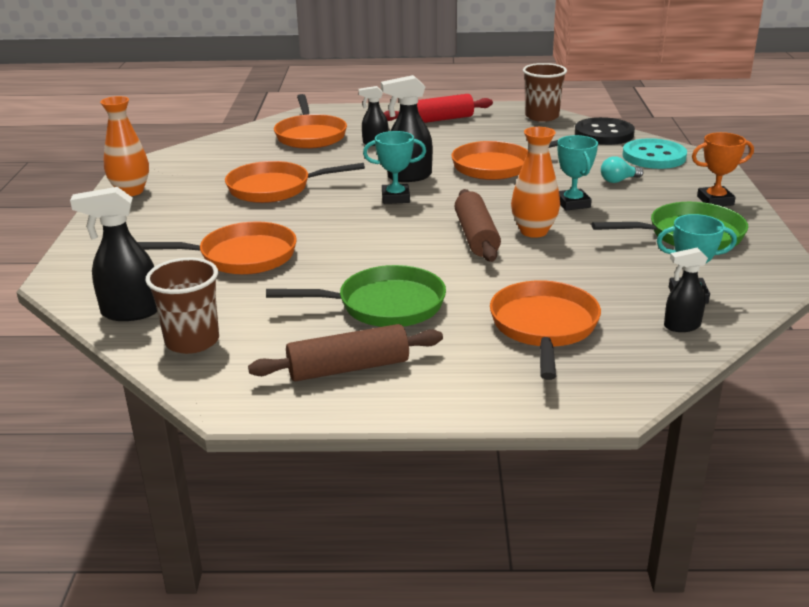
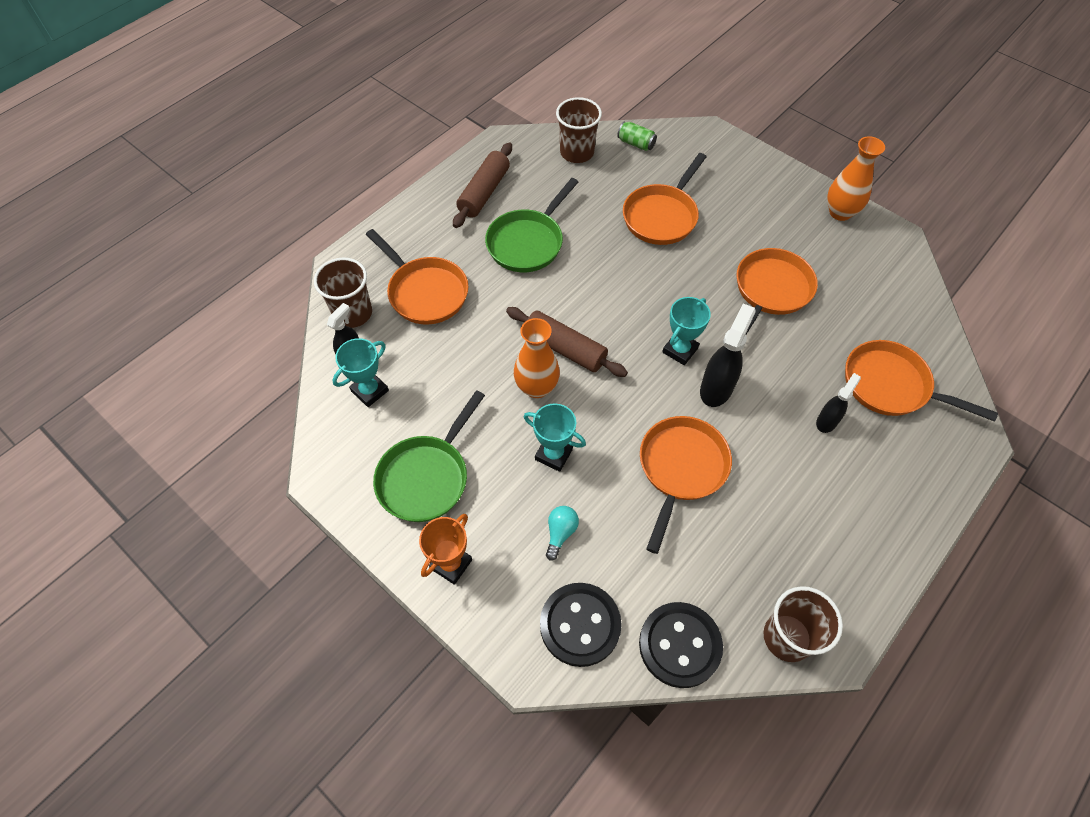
camera: 130 degrees right, 30 degrees up
(130, 312) = (636, 143): black spray bottle -> green can
(437, 120) = (857, 524): red rolling pin -> none
(645, 353) = (353, 313): none -> brown cup
(654, 156) = (580, 625): turquoise button -> black button

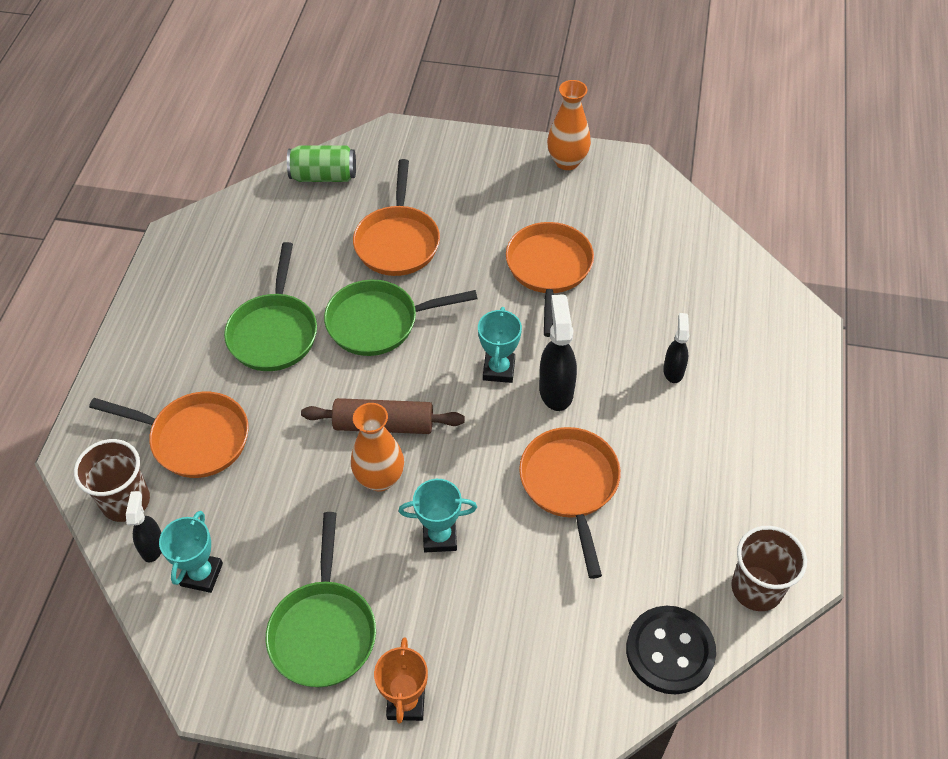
camera: 30 degrees left, 5 degrees down
(484, 192) = (191, 300): brown rolling pin -> none
(560, 533) = (495, 610): turquoise light bulb -> none
(577, 152) = (266, 212): brown cup -> none
(580, 625) = (568, 686): black button -> none
(609, 270) = (378, 322): none -> green pan
(636, 143) = (324, 176): green can -> green can, size x1.54
(891, 386) = (709, 309): orange pan -> none

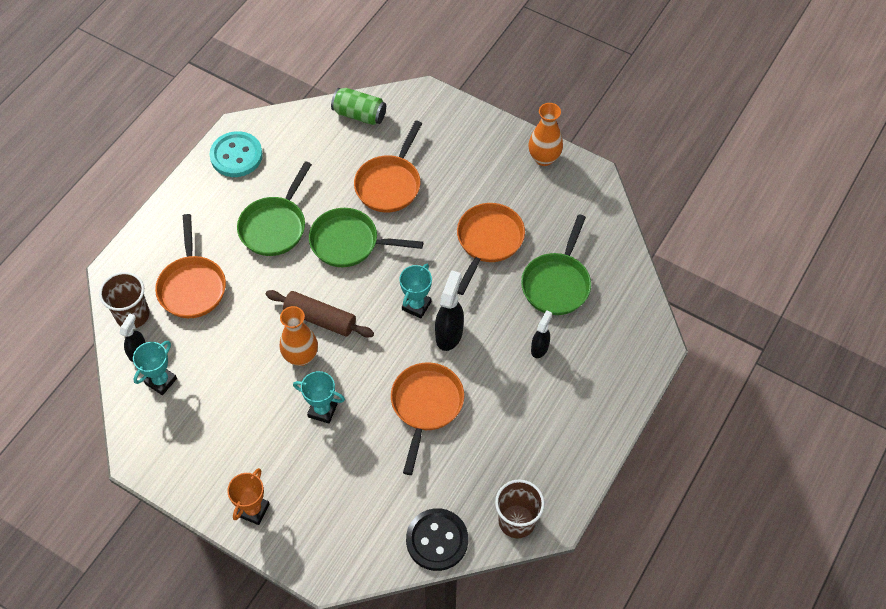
camera: 20 degrees right, 5 degrees up
(187, 265) = (236, 156): none -> turquoise button
(194, 438) = (192, 286): orange pan -> orange pan turned 45 degrees clockwise
(323, 630) = (222, 445): green pan -> green pan (557, 283)

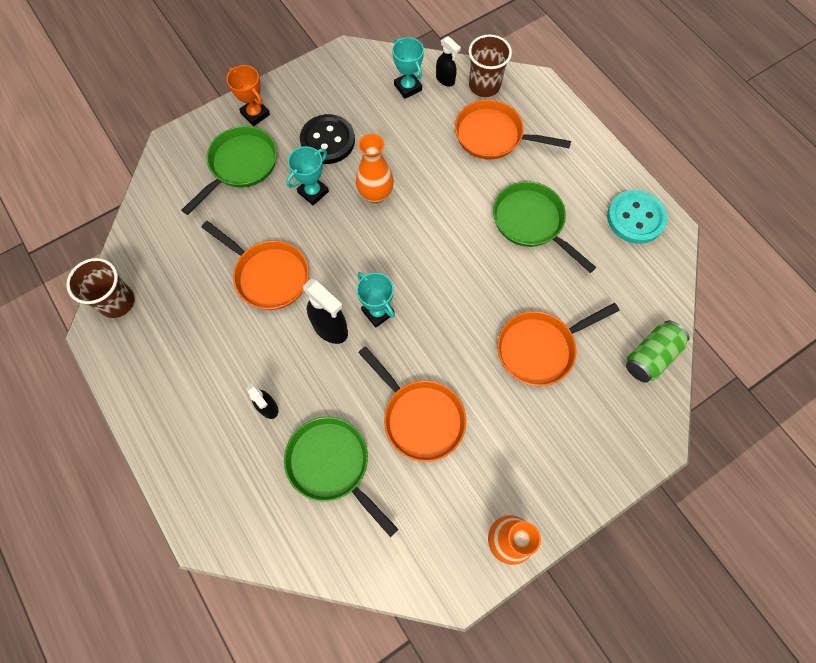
camera: 115 degrees right, 10 degrees up
(320, 319) = (406, 223): brown rolling pin -> none
(349, 242) = (482, 280): green pan -> green pan (240, 165)
(389, 184) = (540, 348): orange pan -> orange pan turned 75 degrees counterclockwise
(437, 540) = (143, 232): black button -> black button (327, 141)

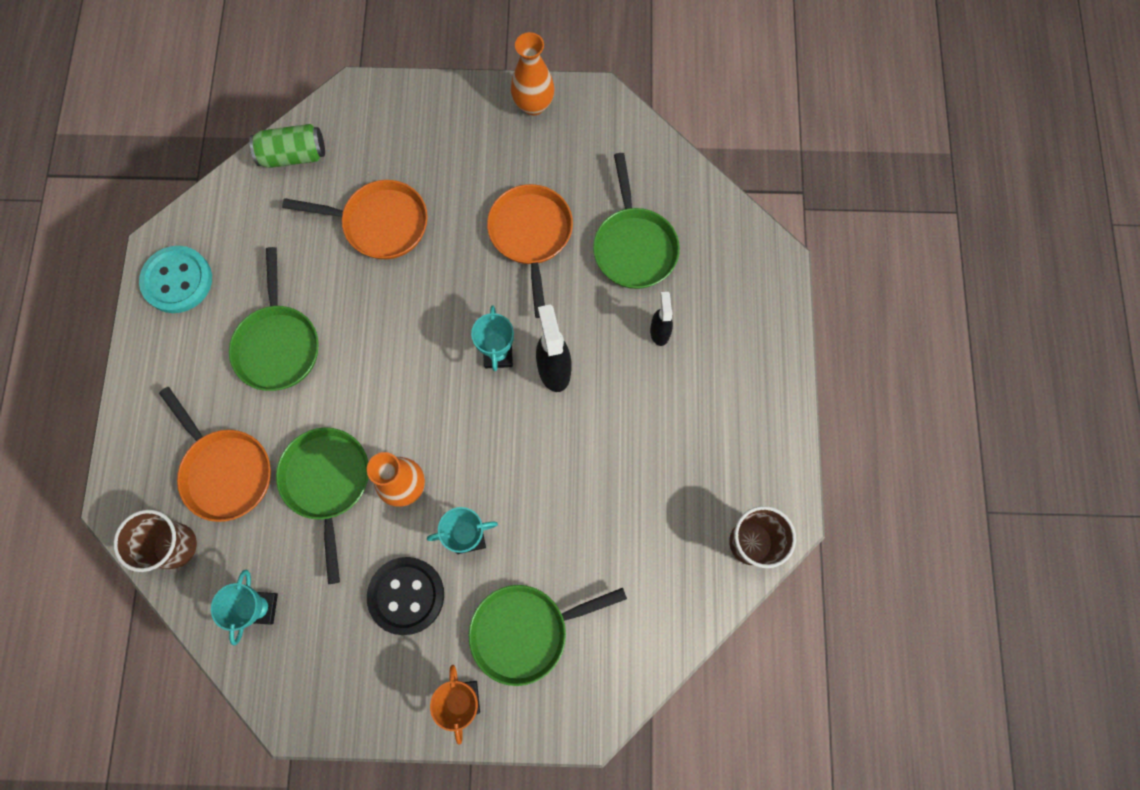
camera: 145 degrees left, 5 degrees up
(268, 275) = (579, 466): orange pan -> none
(426, 167) = (327, 482): none -> green pan
(445, 80) = (210, 587): black spray bottle -> none

